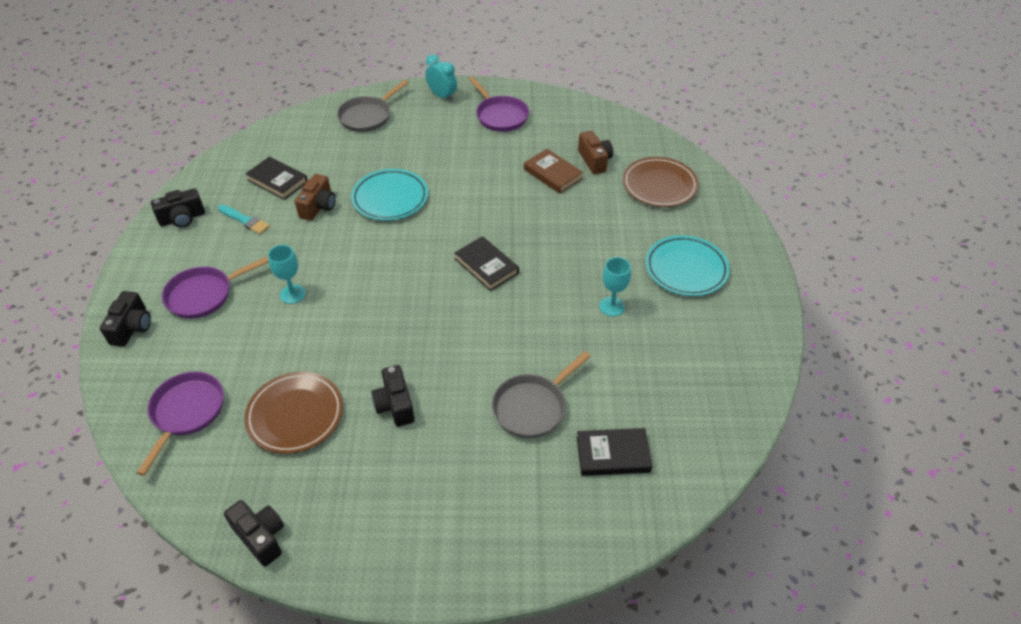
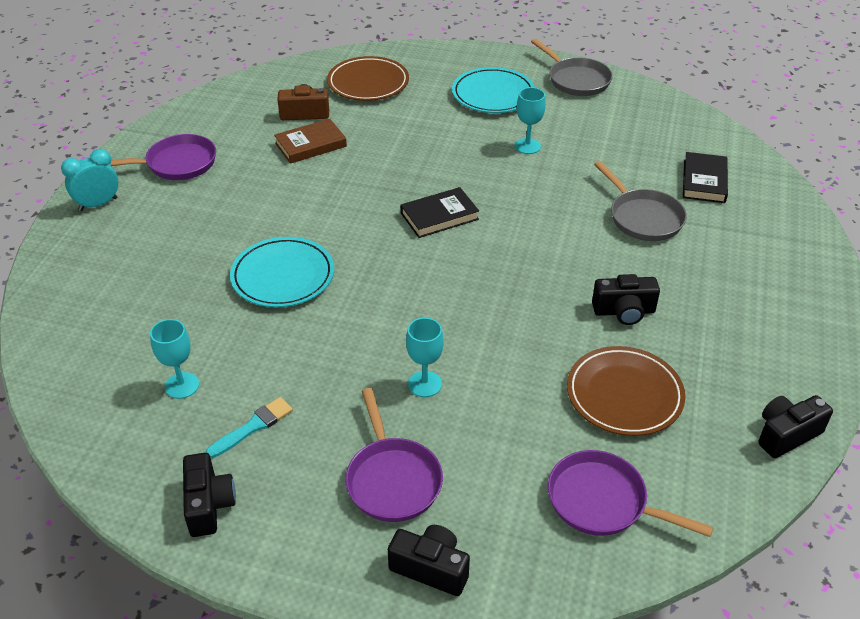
camera: 75 degrees left, 5 degrees down
(277, 181) = (182, 385): black book -> turquoise goblet
(318, 206) = (263, 346): brown camera -> none
(368, 116) = (92, 278): grey pan -> grey pan (576, 80)

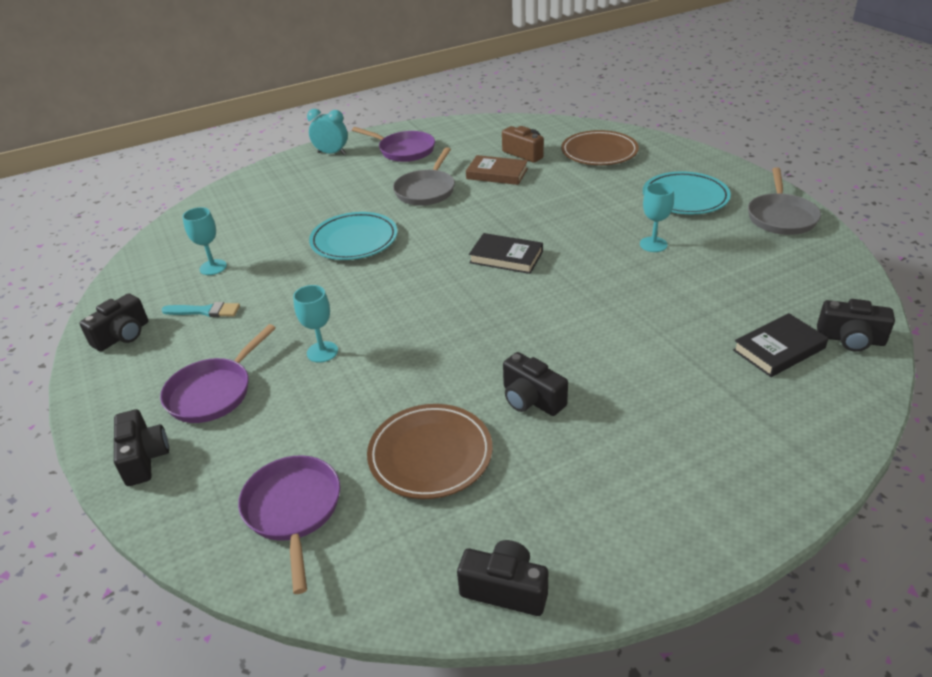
camera: 50 degrees right, 5 degrees down
(643, 217) = (667, 344): grey pan -> grey pan (426, 190)
(728, 151) = (850, 339): none -> black camera

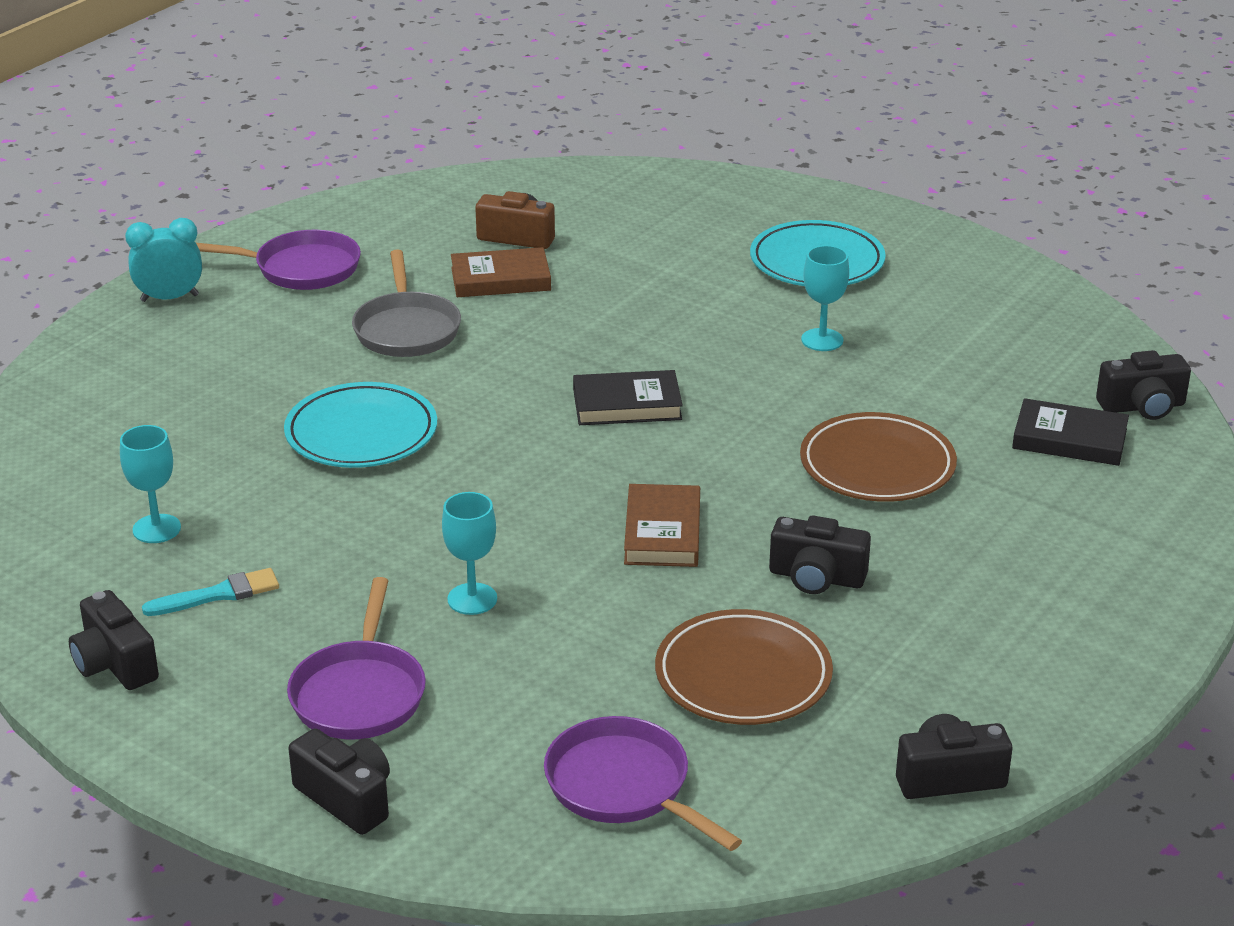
camera: 30 degrees left, 5 degrees down
(123, 335) = (115, 664): black camera -> black camera turned 135 degrees clockwise
(461, 341) = (662, 532): none -> brown book
(599, 152) = (636, 213): brown plate -> brown plate (877, 465)
(778, 349) = (1069, 439): black book -> black book turned 75 degrees clockwise
(781, 217) = (964, 264): grey pan -> none

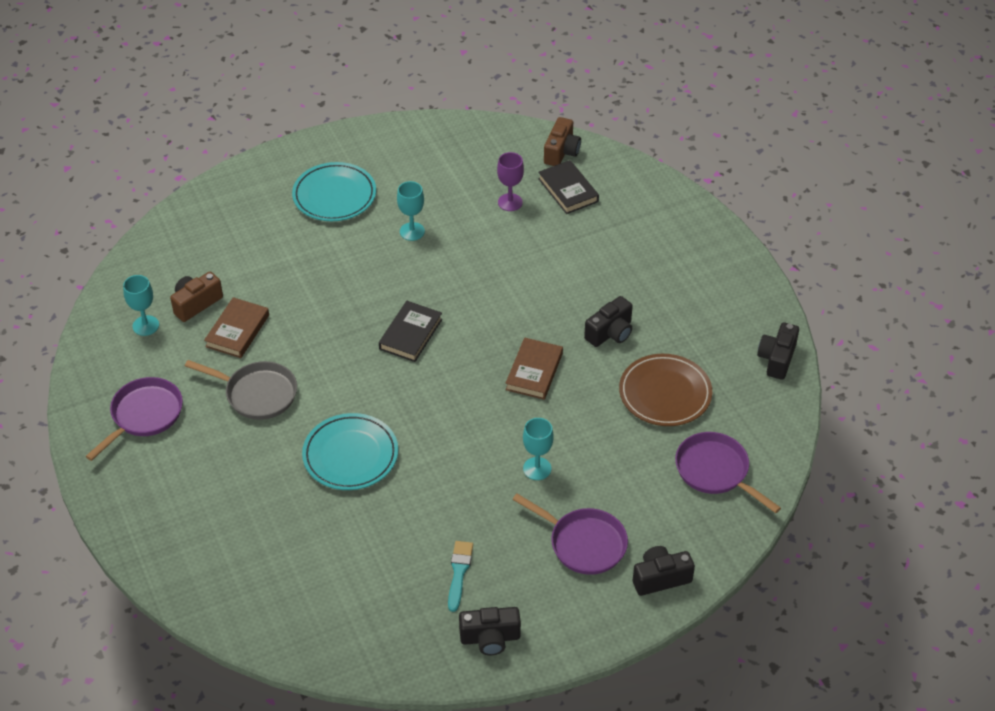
camera: 60 degrees left, 15 degrees up
(156, 529) = (376, 580): turquoise goblet -> turquoise goblet (146, 325)
(169, 298) = (124, 491): turquoise clock -> none
(624, 787) = (715, 471): purple pan -> purple pan turned 60 degrees clockwise
(662, 532) = (534, 371): brown book -> brown book turned 75 degrees clockwise
(877, 465) = (538, 267): brown plate -> none
(979, 398) = (510, 202): none -> purple goblet
(1069, 439) = (568, 190): black book -> black book turned 75 degrees counterclockwise
(1142, 407) = (561, 152): black camera -> brown camera

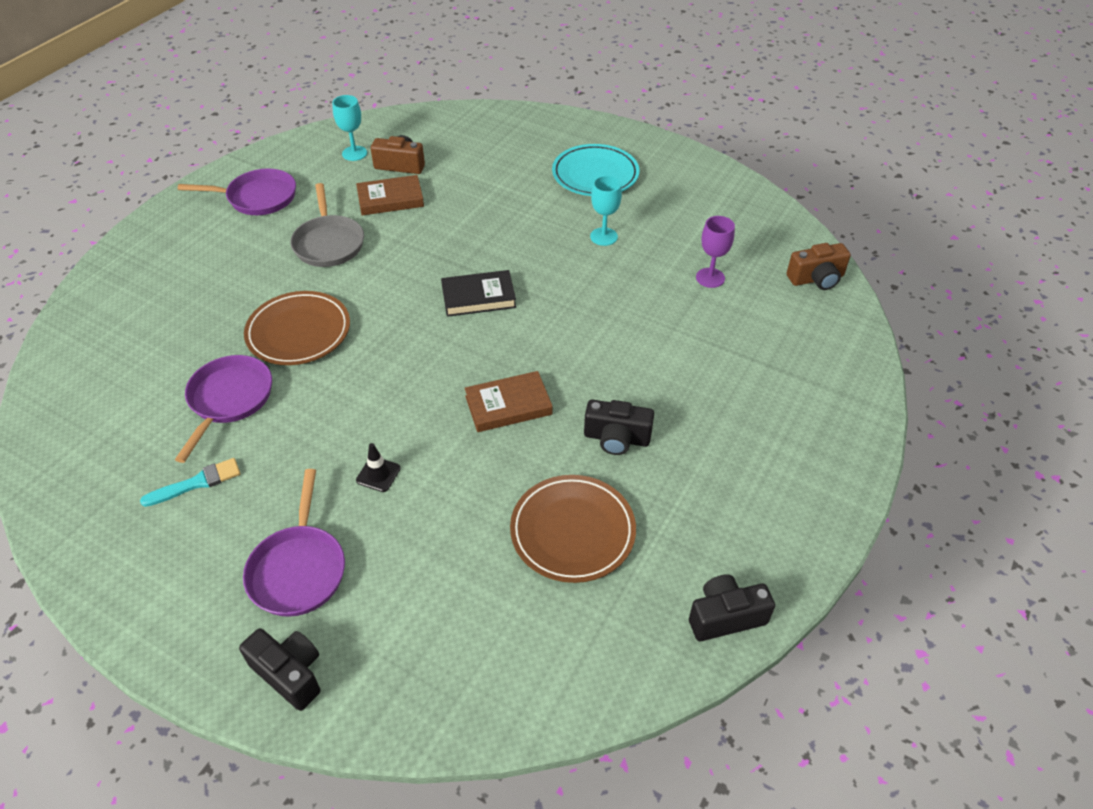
camera: 55 degrees right, 0 degrees up
(350, 455) = (299, 332): turquoise plate -> brown plate
(490, 638) = (119, 554): black camera -> none
(537, 468) = (378, 474): turquoise goblet -> black traffic cone
(568, 190) = (773, 308): black book -> none
(715, 471) = (494, 645): purple pan -> purple pan (229, 400)

